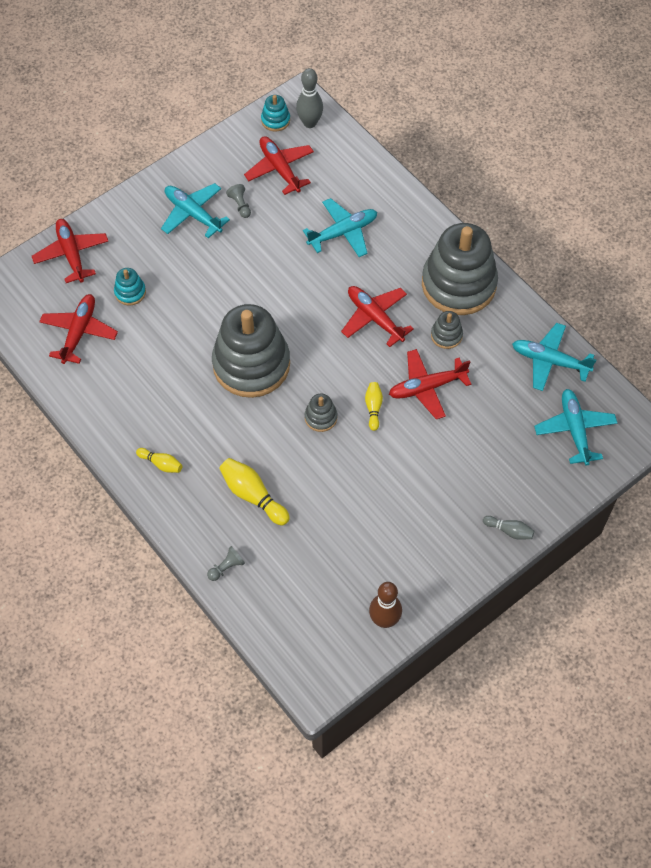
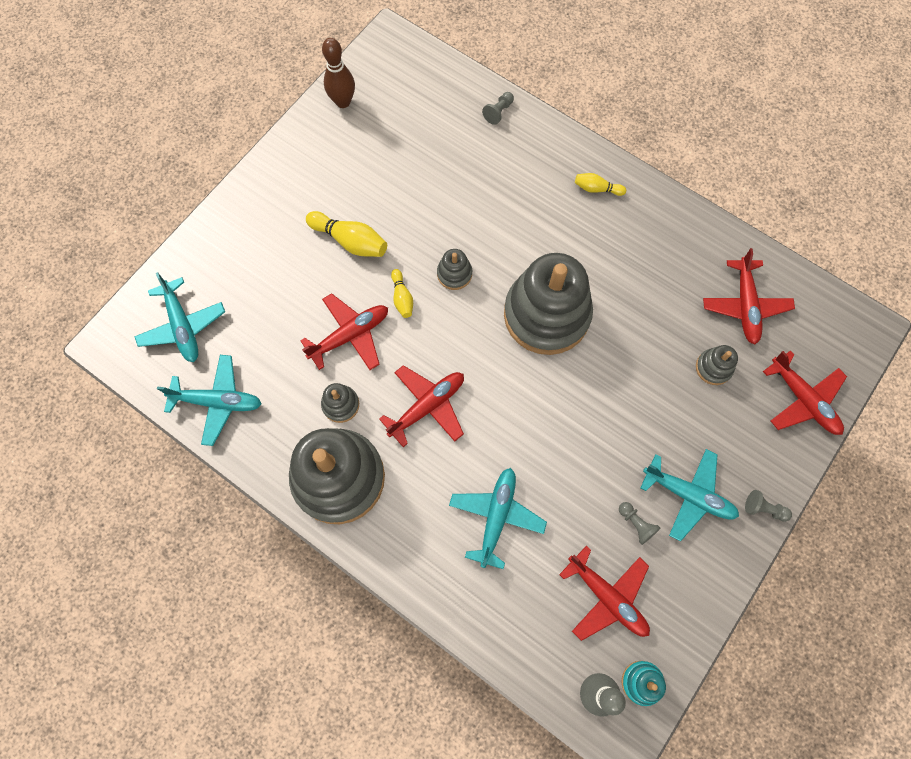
camera: 165 degrees right, 10 degrees up
(130, 292) = (713, 368): turquoise stacking toy -> grey stacking toy
(142, 193) = (763, 509): none -> grey pawn
(253, 495) = (497, 180): yellow bowling pin -> yellow bowling pin (350, 241)
(343, 232) = (496, 516): turquoise plane -> turquoise plane turned 150 degrees clockwise
(375, 318) = (427, 406): red plane -> red plane turned 75 degrees counterclockwise
(509, 531) = (239, 205): grey bowling pin -> none

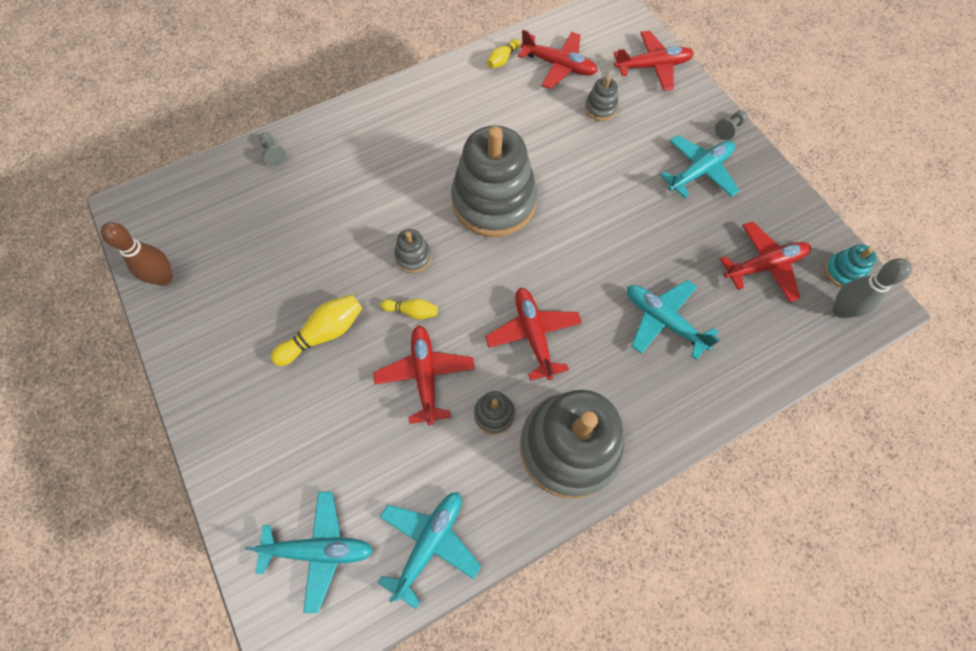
camera: 65 degrees left, 5 degrees down
(597, 189) = (398, 115): yellow bowling pin -> yellow bowling pin (502, 60)
(636, 524) = (709, 218): grey pawn -> none

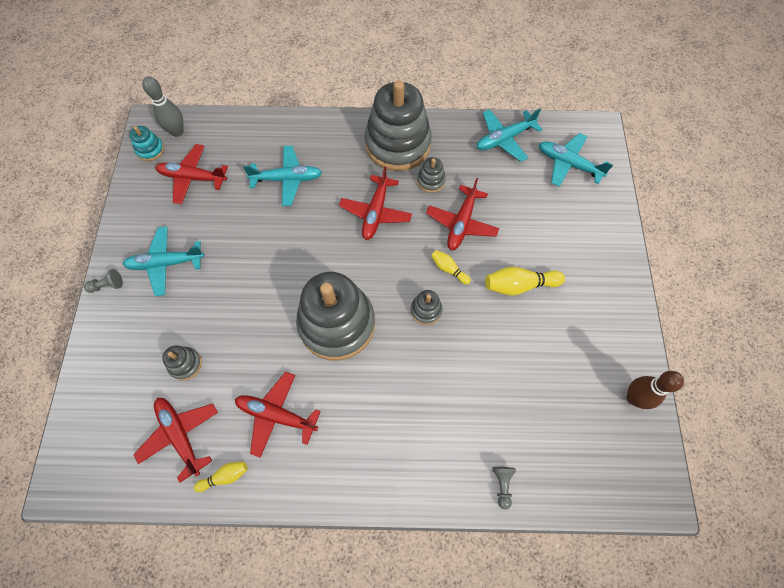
camera: 150 degrees left, 0 degrees up
(652, 66) = (102, 383): red plane -> red plane (276, 415)
(663, 321) = (287, 179): turquoise plane -> turquoise plane turned 75 degrees counterclockwise

